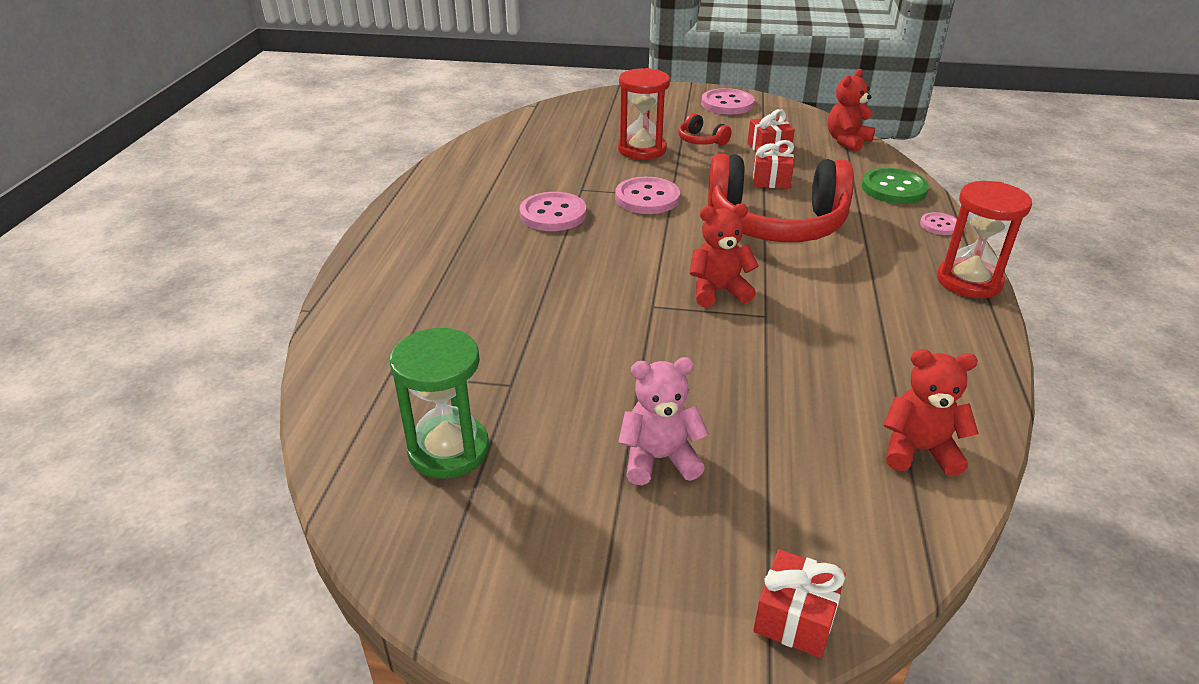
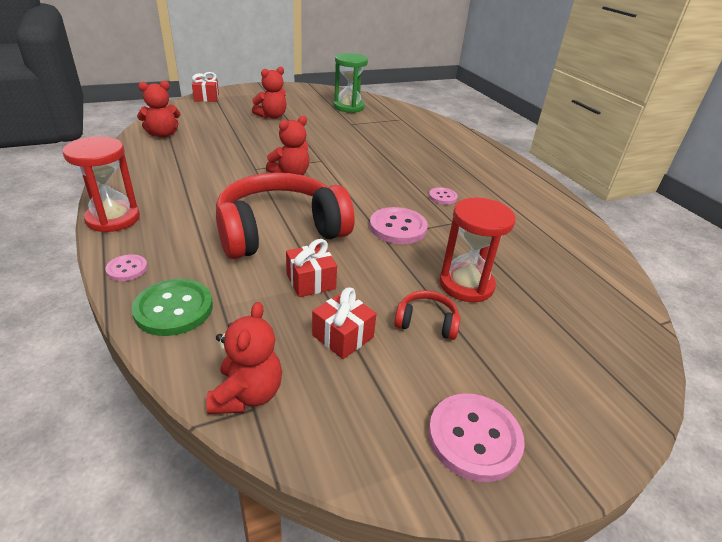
camera: 145 degrees right, 0 degrees up
(553, 214) = (442, 197): pink button -> pink button, size x0.55
(659, 459) = (272, 116): pink teddy bear -> red teddy bear

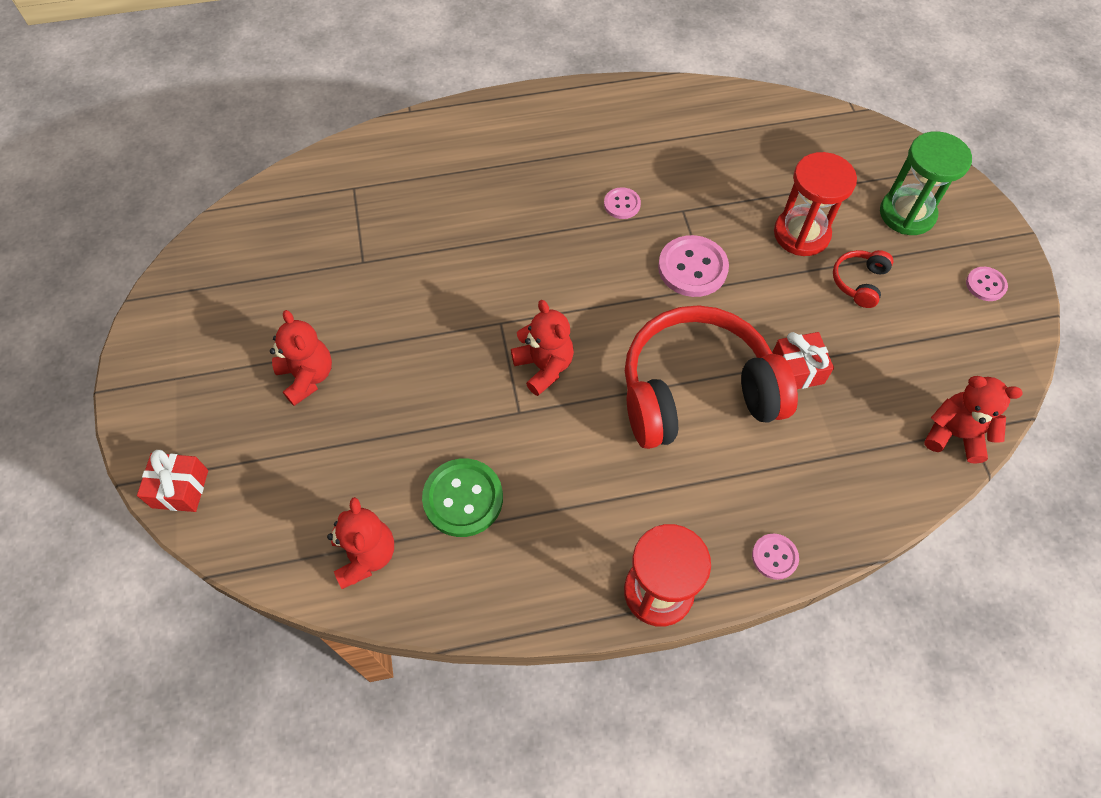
camera: 75 degrees left, 25 degrees up
(174, 309) = (845, 501): green button -> green button (463, 498)
(280, 231) = (696, 391): red headphones -> red headphones turned 90 degrees clockwise
(343, 336) = (880, 353): red gift -> none
(349, 107) = (284, 252): green hourglass -> green hourglass (907, 214)
(474, 438) = (985, 285): pink button -> pink button, size x0.55

